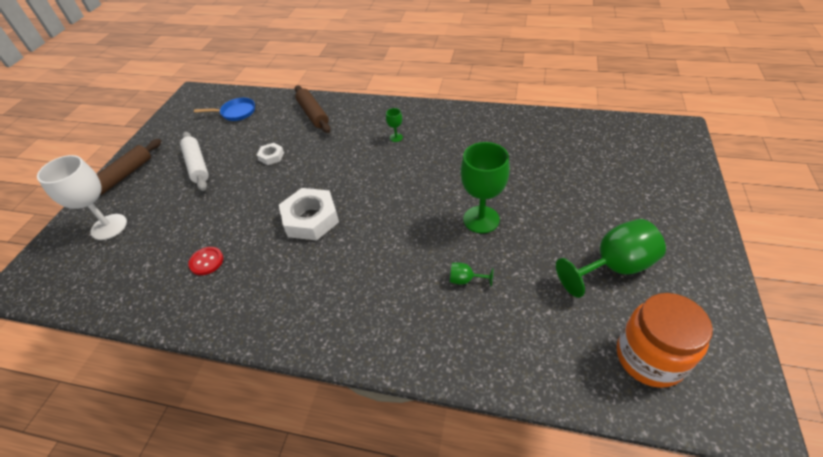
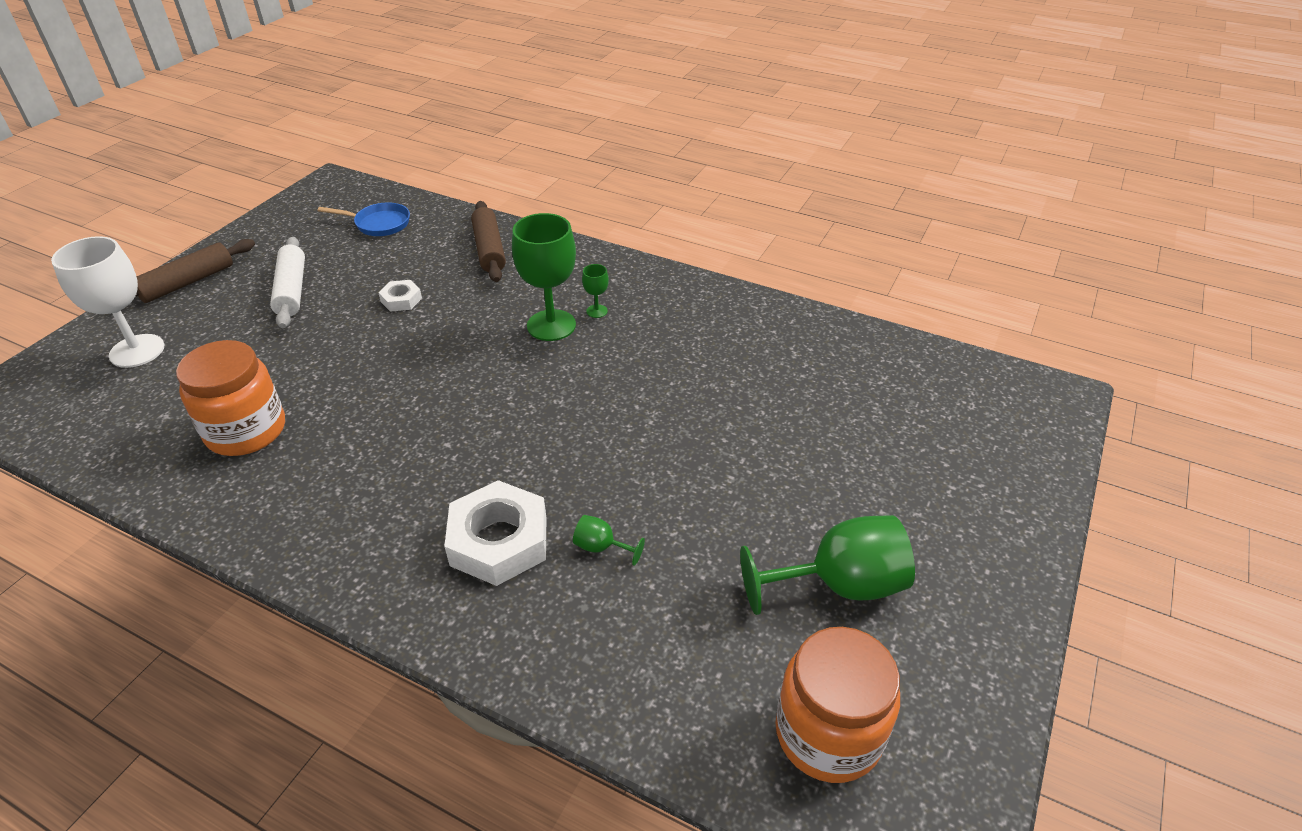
camera: 10 degrees right, 5 degrees down
(206, 261) = (246, 431): red button -> orange jar
(311, 219) = (417, 404): white nut -> white nut (499, 541)
(481, 219) = (668, 464): green goblet -> green goblet (551, 325)

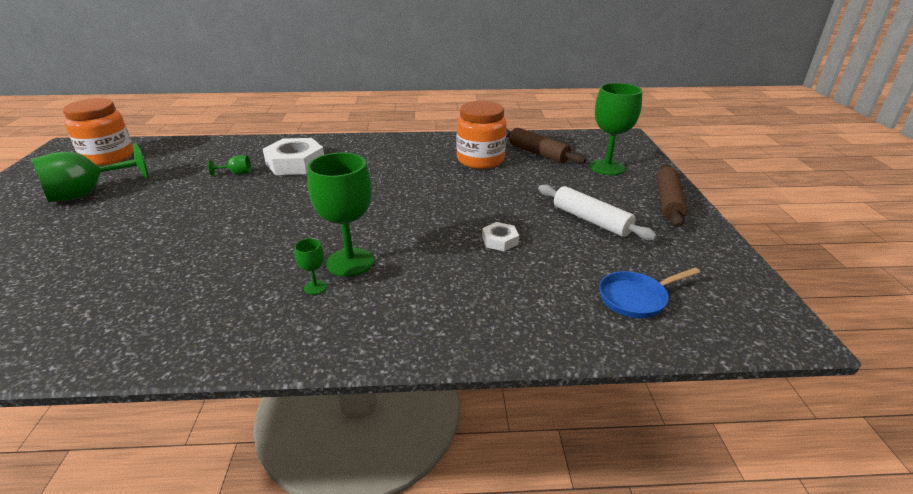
camera: 150 degrees right, 10 degrees down
(137, 351) = (607, 167): white goblet -> green goblet
(489, 249) = (486, 312): brown rolling pin -> brown rolling pin (538, 153)

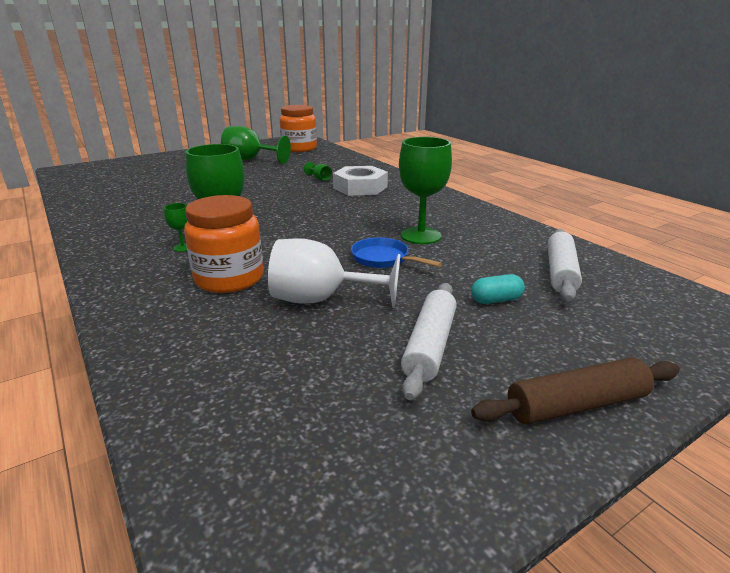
camera: 60 degrees right, 5 degrees down
(480, 160) = (484, 247): orange jar -> orange jar (229, 279)
(500, 240) = (320, 300): white nut -> white goblet
(538, 153) = (561, 272): brown rolling pin -> white rolling pin
(554, 183) = (496, 300): none -> turquoise capsule
(607, 167) = (606, 327): green goblet -> green goblet (421, 236)
(636, 298) = (264, 419): blue pan -> blue pan (383, 259)

